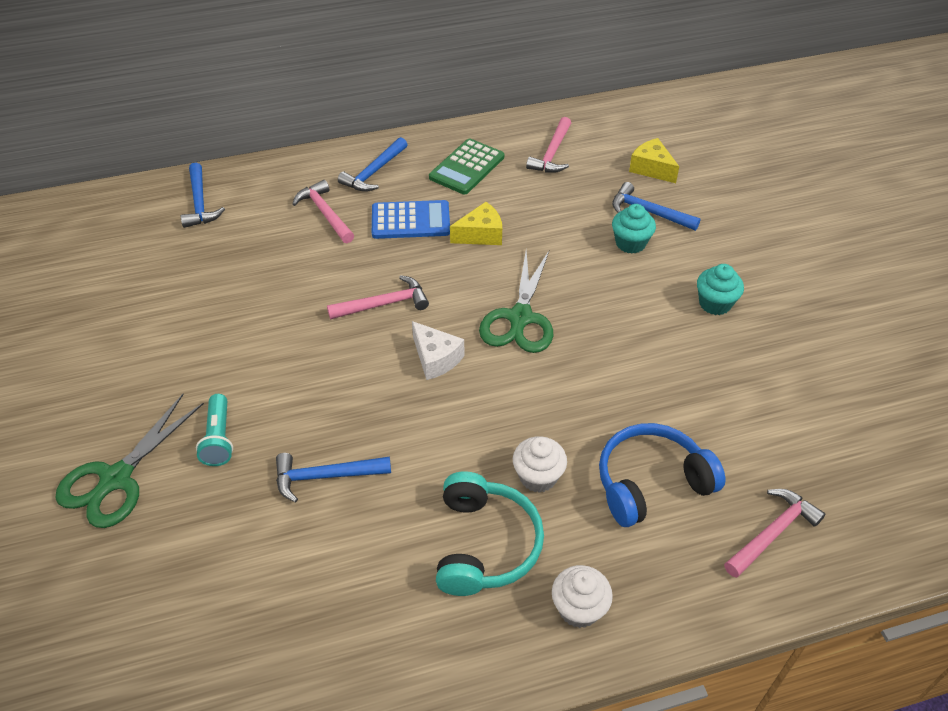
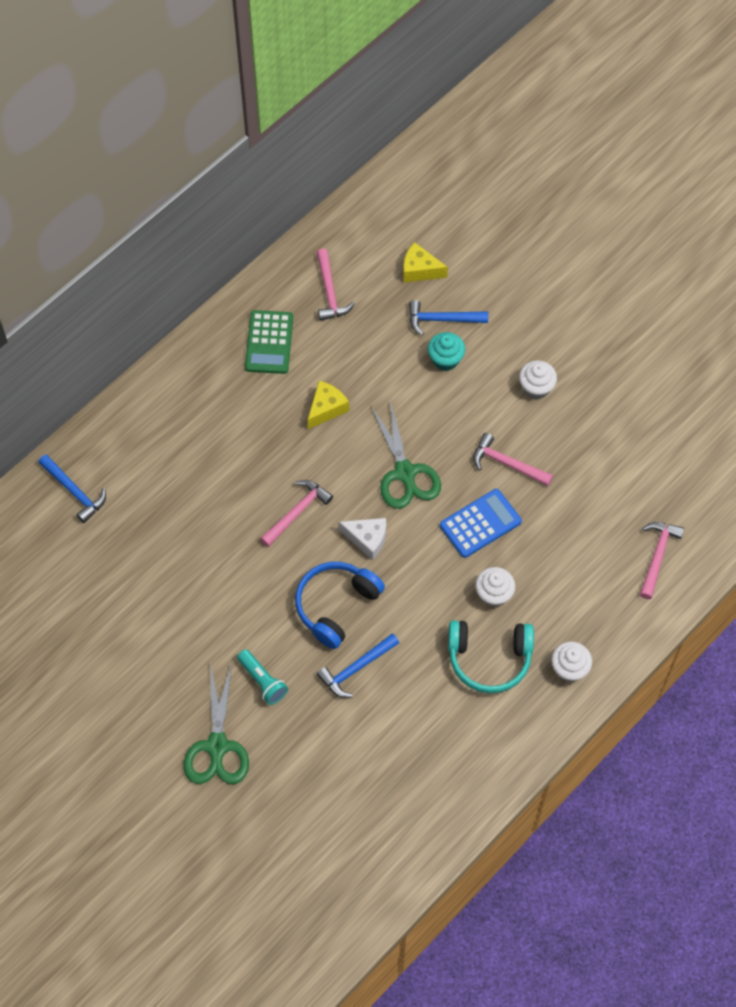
camera: 30 degrees left, 15 degrees up
(325, 213) = (187, 450): pink hammer -> pink hammer (507, 464)
(374, 172) = (195, 386): blue hammer -> none
(410, 220) = (261, 422): blue calculator -> blue calculator (480, 523)
(485, 544) = (489, 659): turquoise headphones -> turquoise headphones turned 120 degrees clockwise
(651, 482) = (567, 560): blue headphones -> blue headphones (336, 606)
(715, 303) = (536, 388): turquoise cupcake -> white cupcake

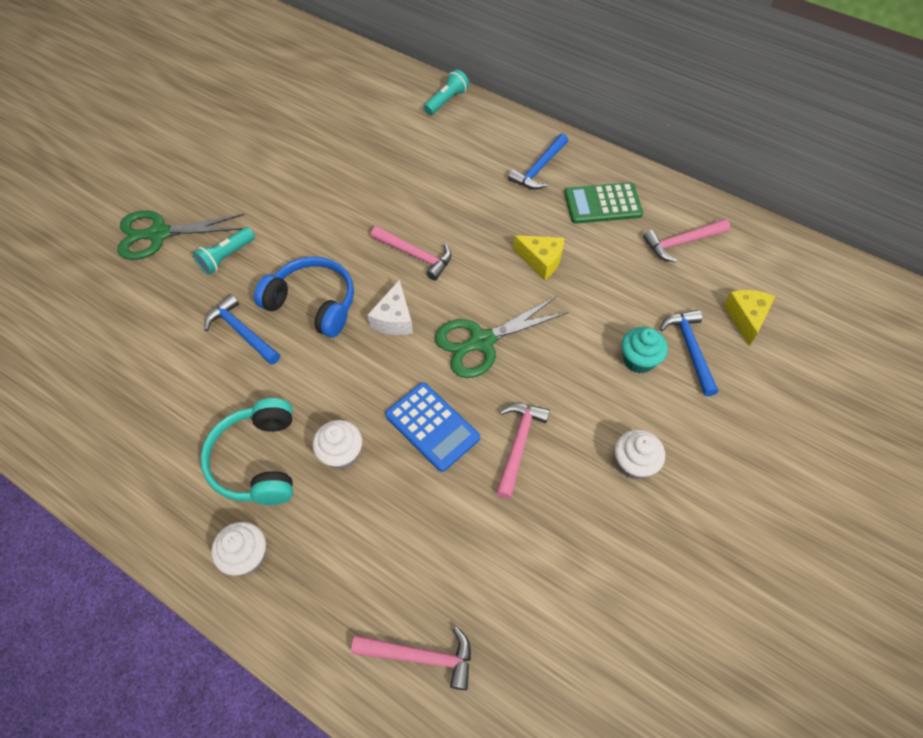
camera: 80 degrees right, 5 degrees down
(74, 491) = (407, 100): blue hammer -> blue hammer (539, 168)
(86, 452) = (447, 101): none -> turquoise flashlight

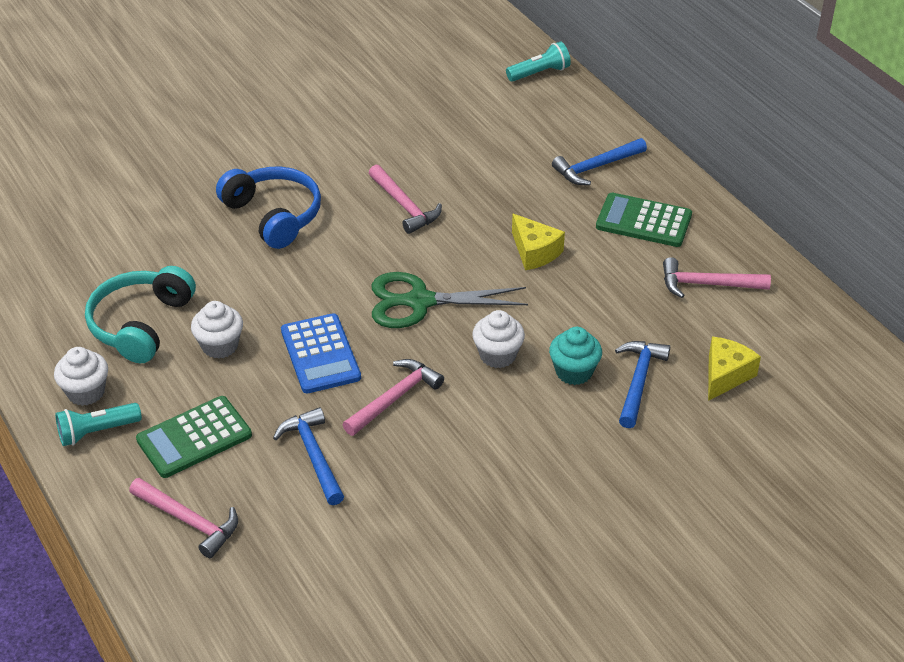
camera: 25 degrees right, 15 degrees down
(159, 234) = (165, 111): green scissors -> none
(226, 257) = (216, 150): turquoise flashlight -> turquoise flashlight (97, 432)
(242, 332) = (191, 217): blue hammer -> blue hammer (313, 456)
(374, 562) = (194, 438): none -> green calculator
(394, 319) = (344, 254): white cheese -> none
(633, 464) = (500, 454): white cupcake -> white cupcake (497, 355)

